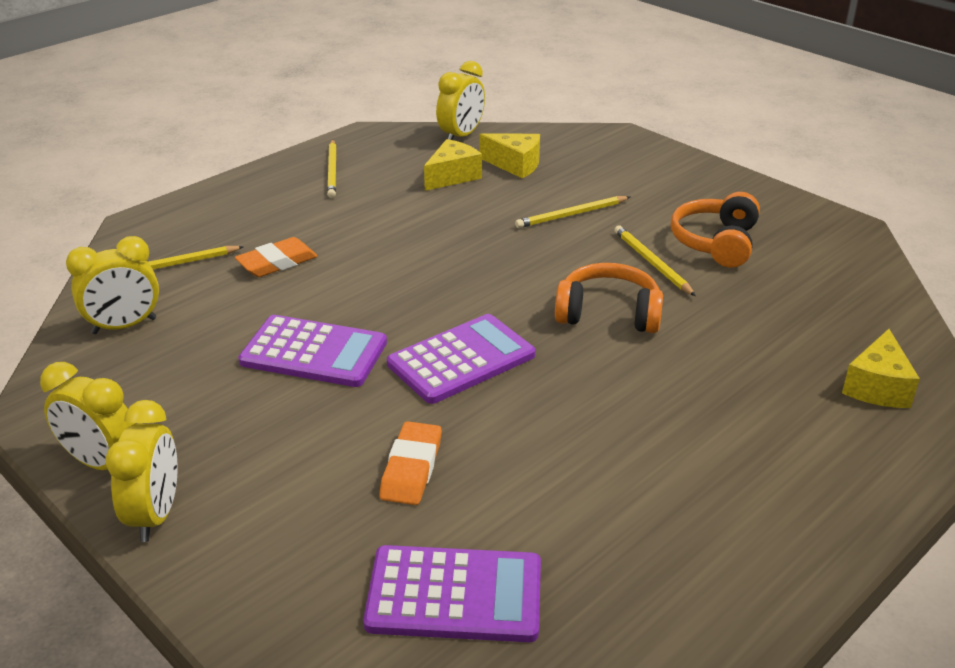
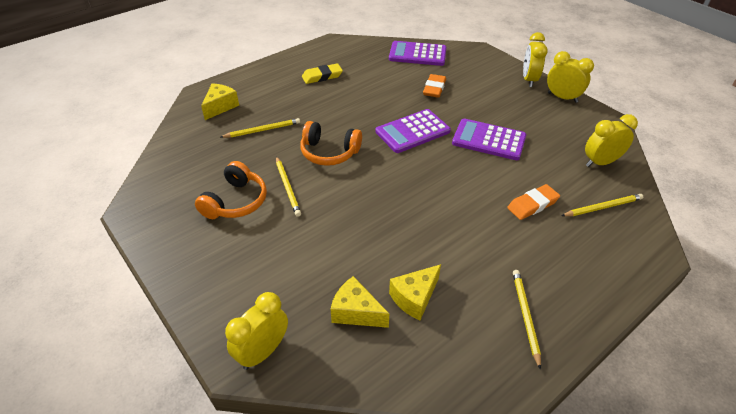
camera: 175 degrees left, 10 degrees up
(461, 136) = (404, 374): yellow clock -> yellow clock (263, 352)
(571, 215) = (325, 238): yellow pencil -> yellow pencil (262, 130)
(701, 486) = (322, 76): none -> yellow eraser

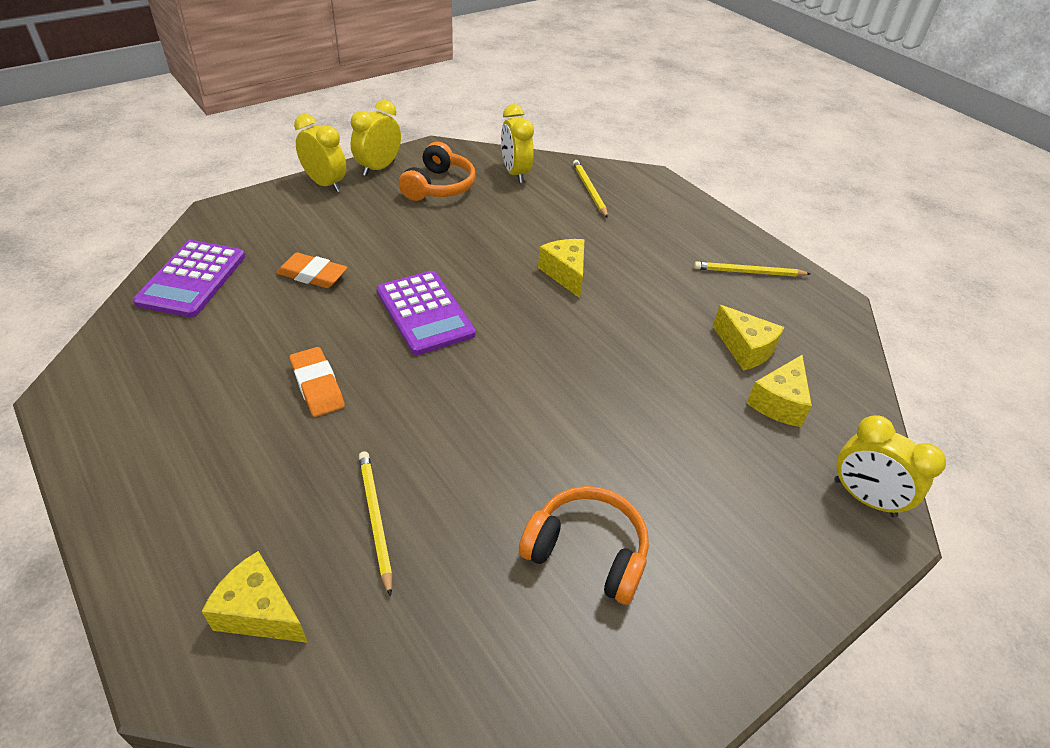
camera: 90 degrees left, 0 degrees up
(287, 187) = (550, 474): yellow pencil -> none
(322, 76) = (207, 418): yellow eraser -> none
(329, 152) = (463, 416): orange headphones -> orange headphones (439, 186)
(475, 192) = (565, 274): none -> yellow cheese
(488, 140) = (459, 244): purple calculator -> none
(529, 80) = (325, 184): yellow clock -> yellow clock turned 150 degrees counterclockwise
(532, 205) = (586, 235): orange eraser -> orange eraser (317, 385)

